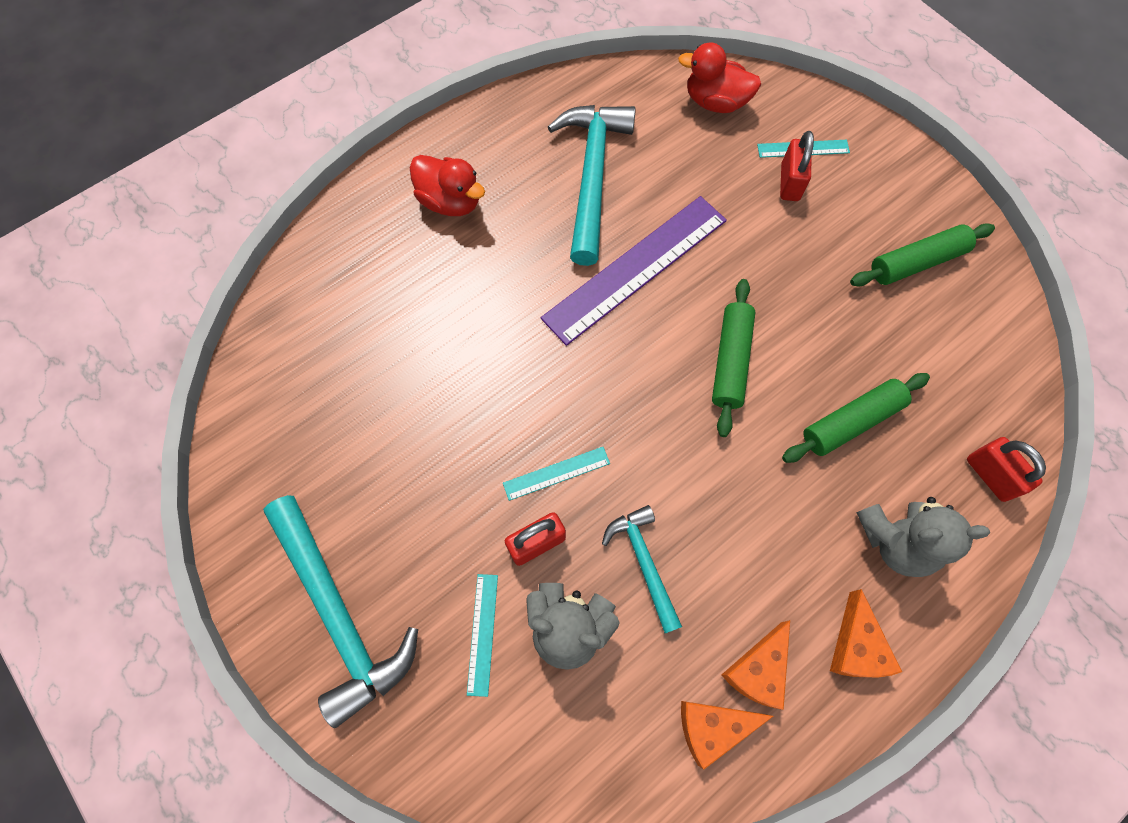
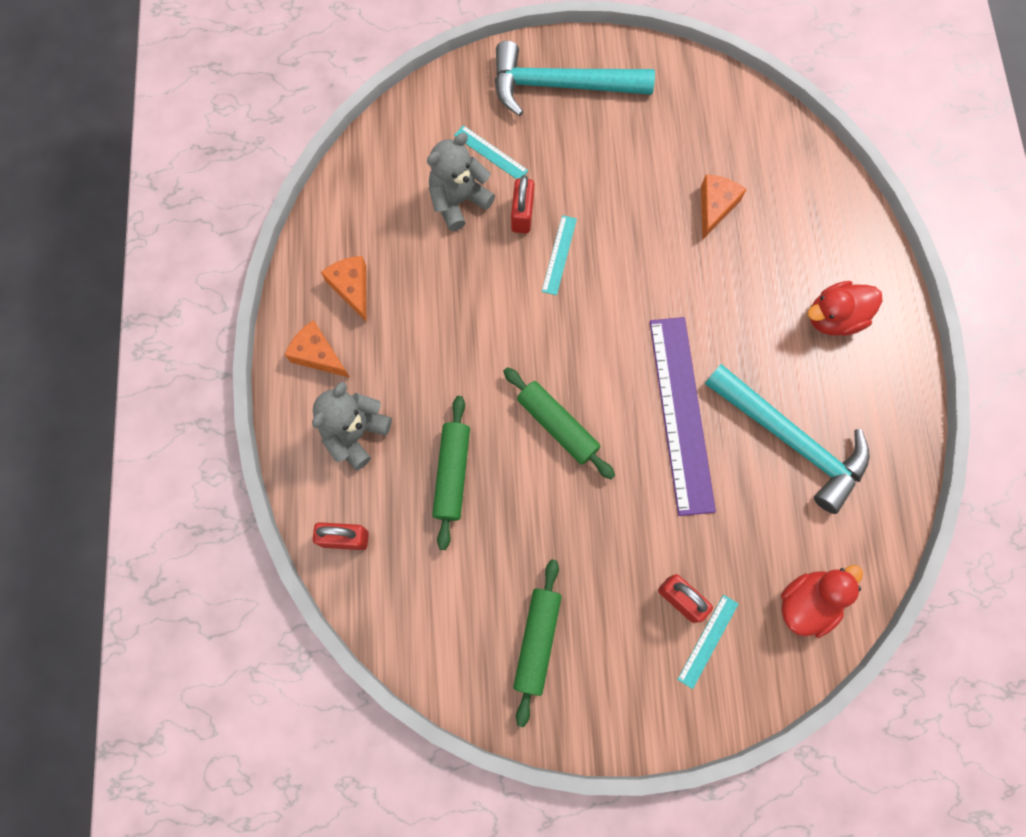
camera: 125 degrees right, 5 degrees up
(644, 563) = (462, 268): turquoise hammer -> none
(712, 727) = (343, 241): orange cheese -> orange cheese (715, 207)

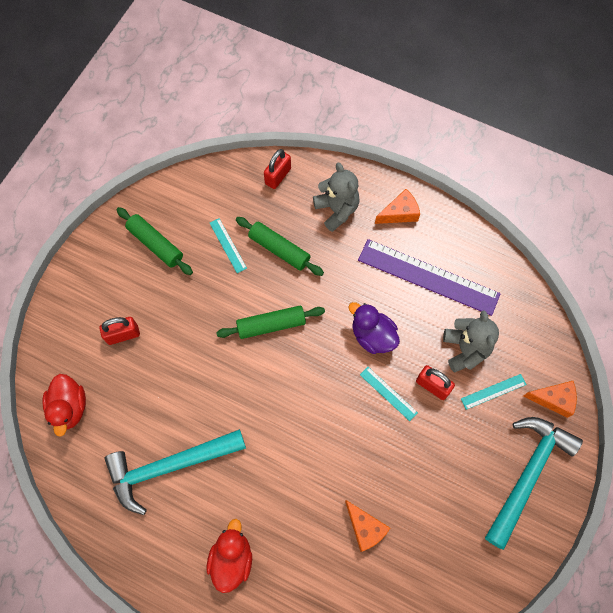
camera: 120 degrees right, 5 degrees down
(352, 288) = (435, 252): orange cheese -> orange cheese (553, 399)
(501, 304) = (372, 336): none -> purple duck
(681, 414) = (231, 406): purple ruler -> purple ruler (428, 277)
(708, 641) = (90, 335): turquoise ruler -> turquoise ruler (228, 245)

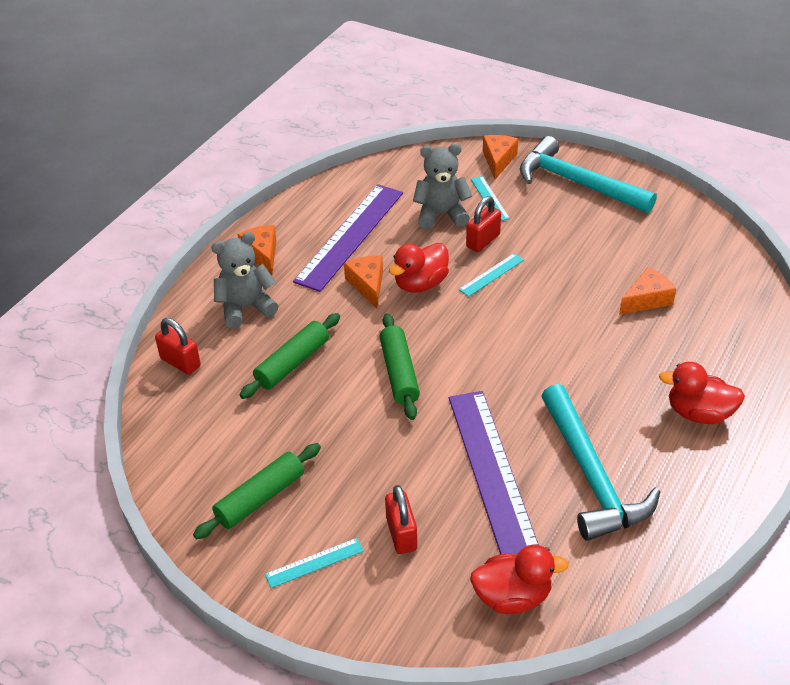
camera: 85 degrees left, 25 degrees down
(176, 394) = (491, 470): none -> purple ruler
(228, 245) = (277, 415): turquoise ruler -> turquoise ruler (314, 563)
(368, 295) = (367, 285): none -> orange cheese
(372, 336) = (420, 284): purple duck -> red duck

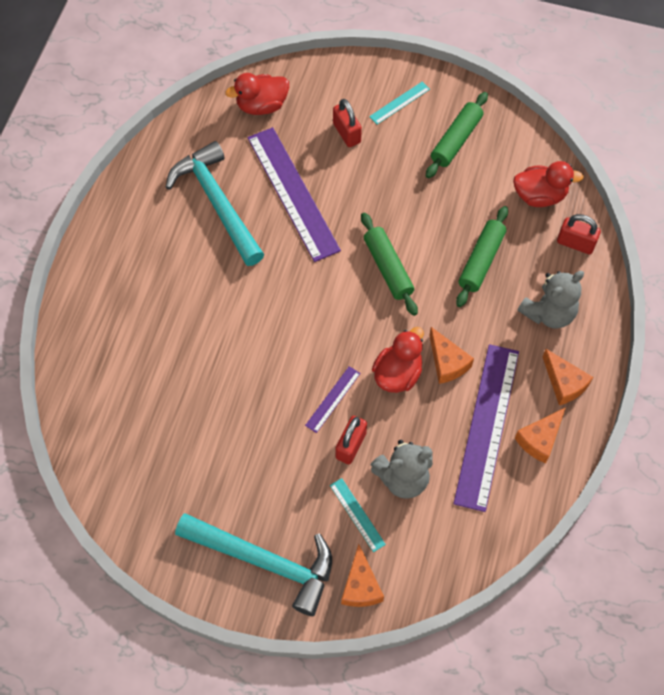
camera: 165 degrees right, 20 degrees up
(491, 275) = (332, 399): turquoise ruler -> purple ruler
(646, 299) = (181, 395): orange cheese -> orange cheese (539, 439)
(698, 413) = (135, 275): red duck -> red duck (540, 196)

